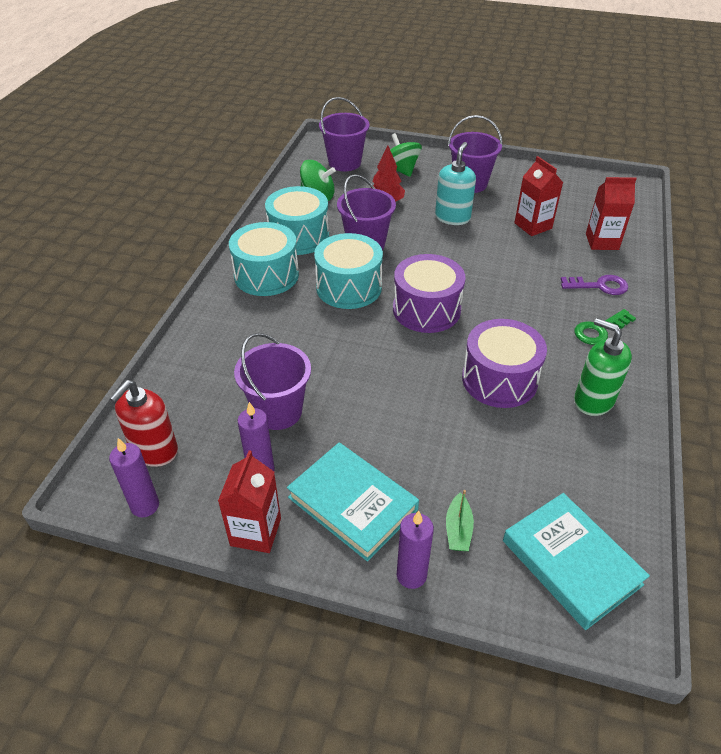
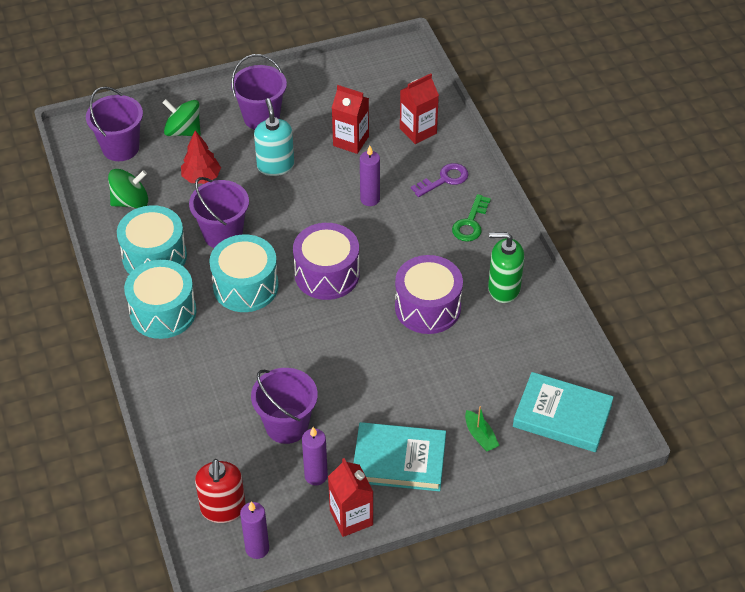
camera: 35 degrees left, 5 degrees up
(411, 575) = (473, 482): purple candle -> purple candle (370, 199)

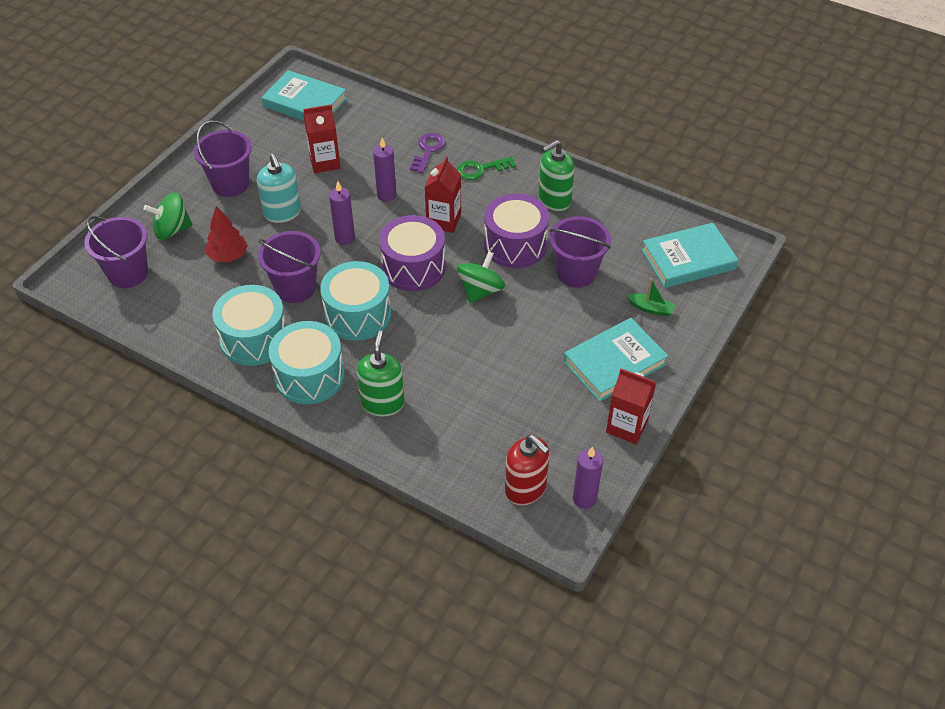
camera: 40 degrees left, 0 degrees up
(130, 201) = (184, 309): green spinning top -> green spinning top (480, 290)
(192, 369) = (382, 403): none -> green soap dispenser
(275, 166) = (282, 213): turquoise soap dispenser -> turquoise soap dispenser turned 150 degrees counterclockwise
(287, 425) = (505, 394): purple bucket -> purple bucket (576, 273)
(316, 476) = (568, 415): purple candle -> purple candle (345, 238)
(388, 78) = (305, 103): none -> turquoise book
(418, 131) = (370, 127): red carton -> red carton (443, 220)
(470, 223) = (481, 169): green key -> green key turned 90 degrees clockwise

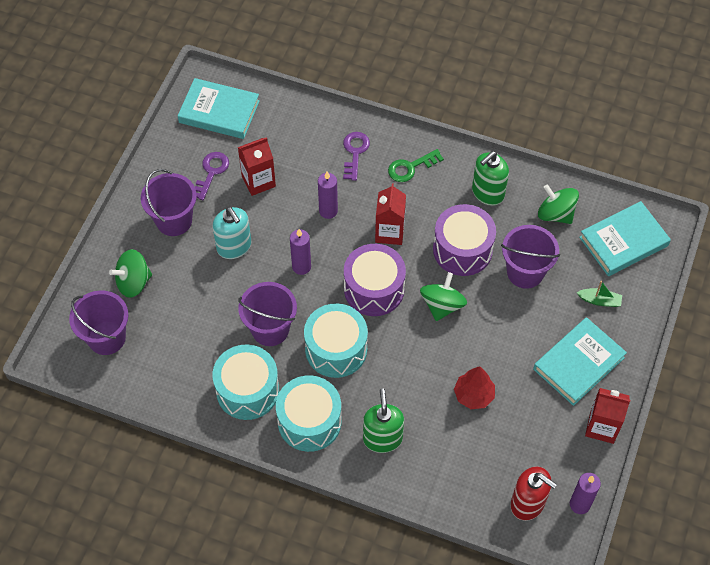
camera: 10 degrees left, 10 degrees up
(228, 256) = (196, 303): red tree -> red tree (473, 395)
(281, 149) = (211, 172): none -> purple key
(621, 226) = (555, 214): none -> green spinning top

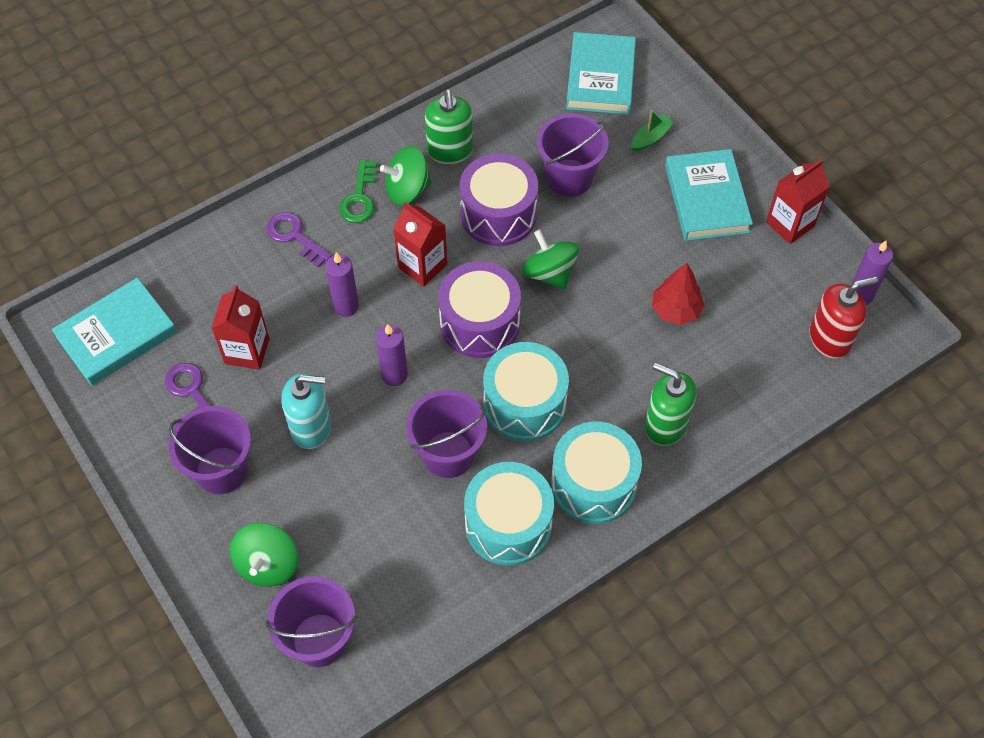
camera: 55 degrees left, 0 degrees up
(555, 214) = (524, 111): green spinning top -> green spinning top (407, 190)

